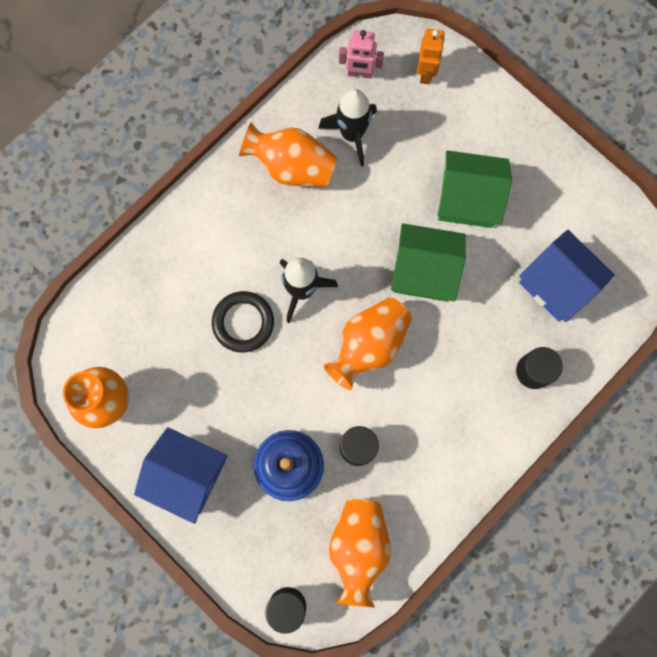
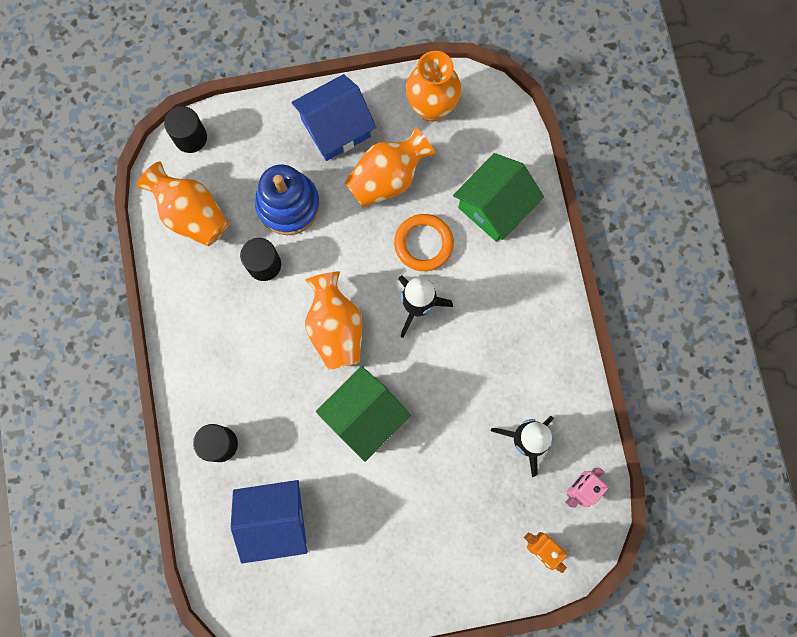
camera: 125 degrees right, 0 degrees up
(243, 322) = (423, 244): black ring -> orange ring
(292, 167) = (529, 370): orange vase -> orange vase (387, 178)
(468, 199) = (400, 498): green house -> green house (494, 206)

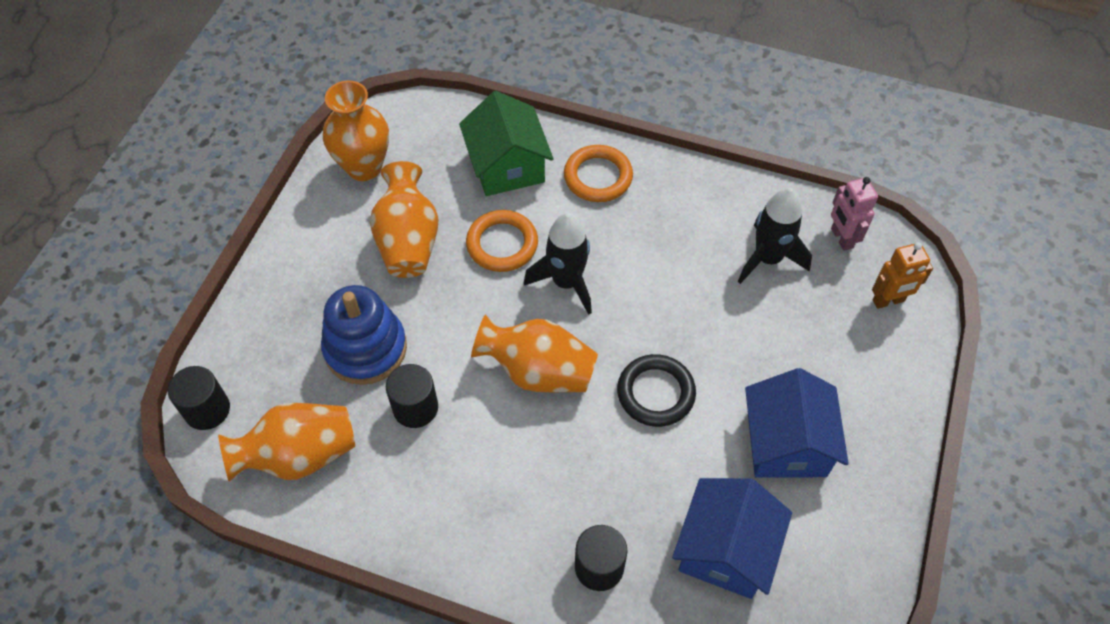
camera: 60 degrees left, 20 degrees down
(336, 128) = (316, 260): blue house -> blue house (786, 443)
(364, 416) = (655, 393): green house -> black ring
(525, 277) = (598, 177): none -> orange ring

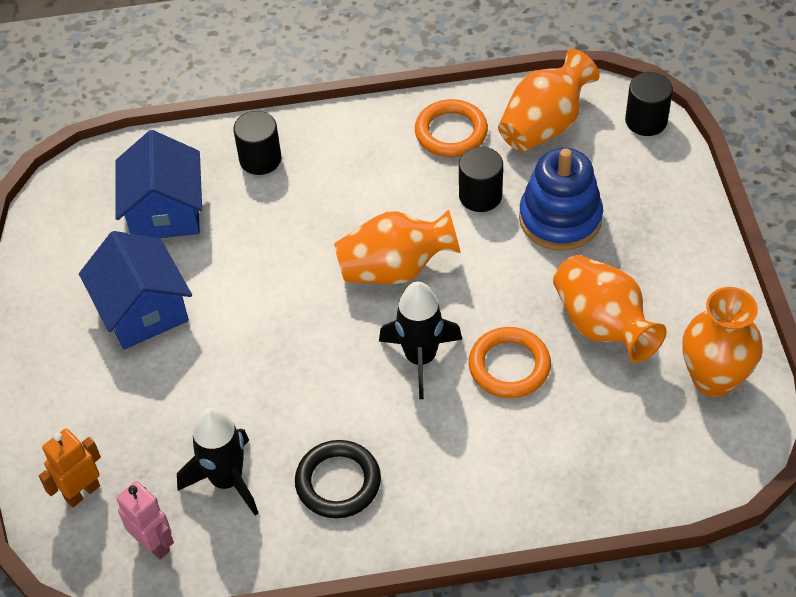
camera: 155 degrees right, 5 degrees down
(507, 166) = (566, 453): green house -> none
(598, 177) = (459, 489): orange ring -> orange ring (451, 132)
(655, 393) = (279, 299): black ring -> black ring (338, 482)

